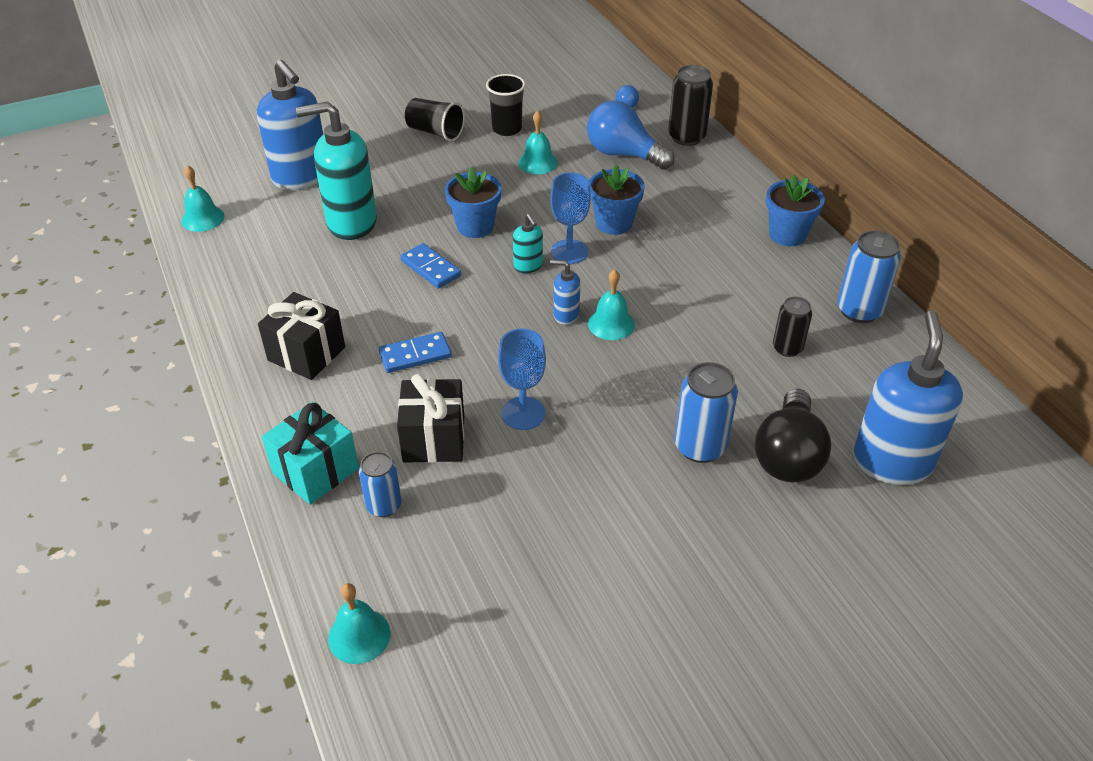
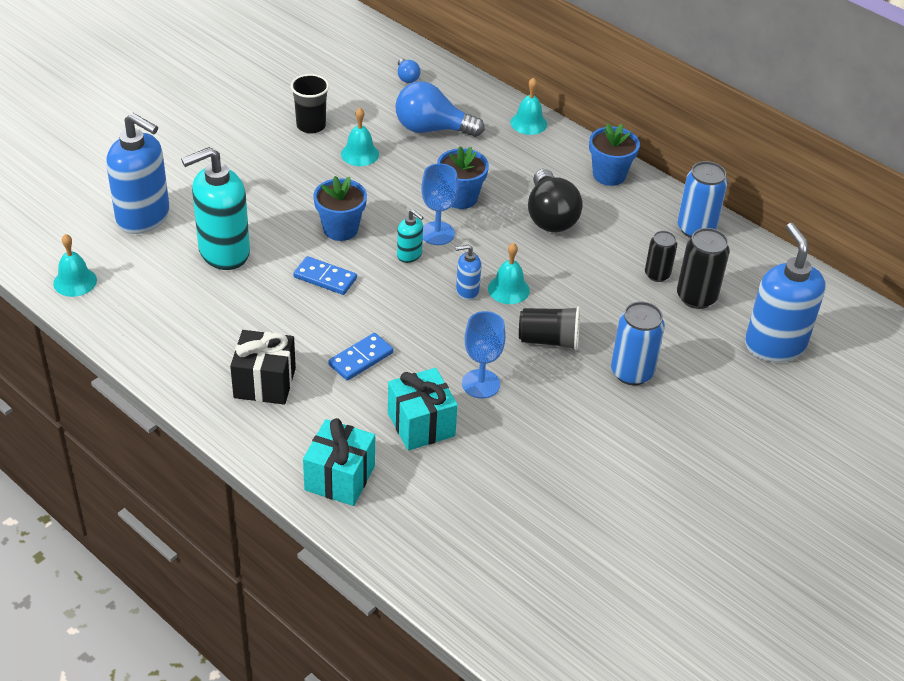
camera: 25 degrees left, 0 degrees up
(359, 636) = (458, 590): turquoise bell -> turquoise bell (528, 123)
(384, 505) = (414, 489): blue can -> none
(434, 439) = (421, 424): black gift -> turquoise gift
(435, 132) = (244, 143): black cup -> black cup (549, 340)
(686, 137) = (478, 100): black can -> black can (696, 297)
(788, 455) = (699, 361): black light bulb -> black light bulb (550, 216)

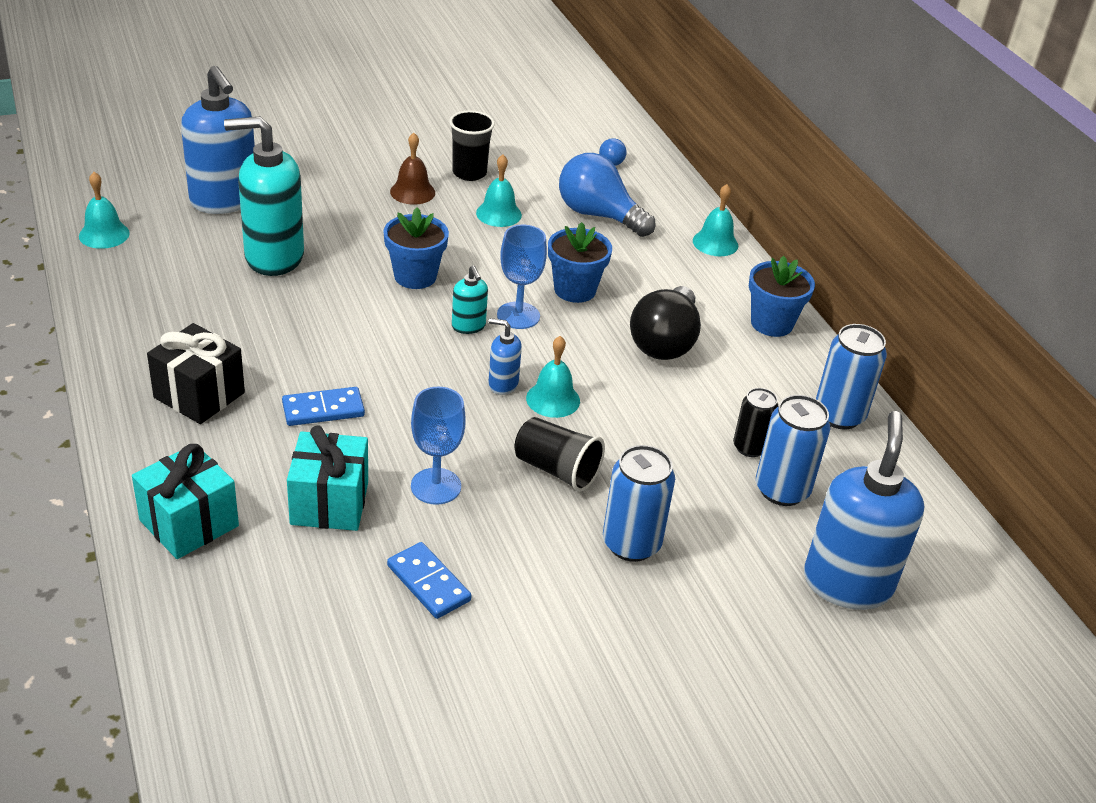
camera: 25 degrees right, 5 degrees down
(281, 158) = (412, 192): none -> brown bell
(325, 278) = (356, 317): blue domino -> blue domino (428, 583)
(696, 297) = (782, 490): black can -> blue can

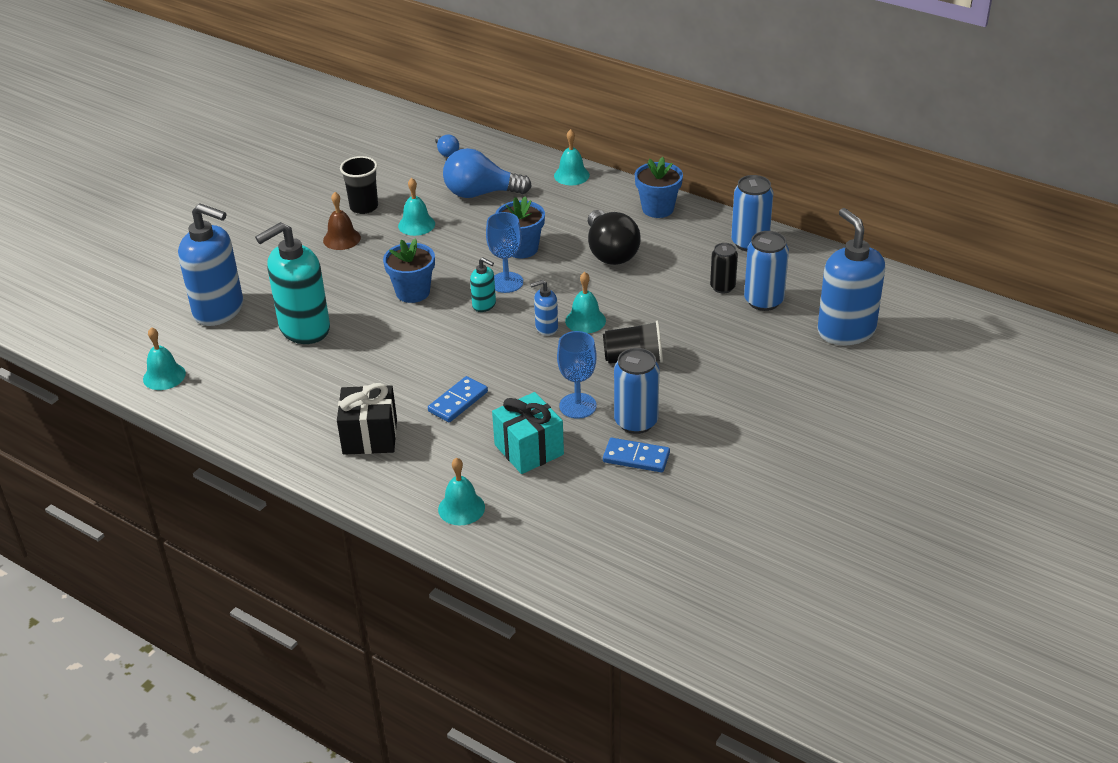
camera: 30 degrees left, 0 degrees up
(189, 523) = (461, 508): turquoise gift -> turquoise bell
(631, 544) = (718, 374): blue can -> blue can (636, 422)

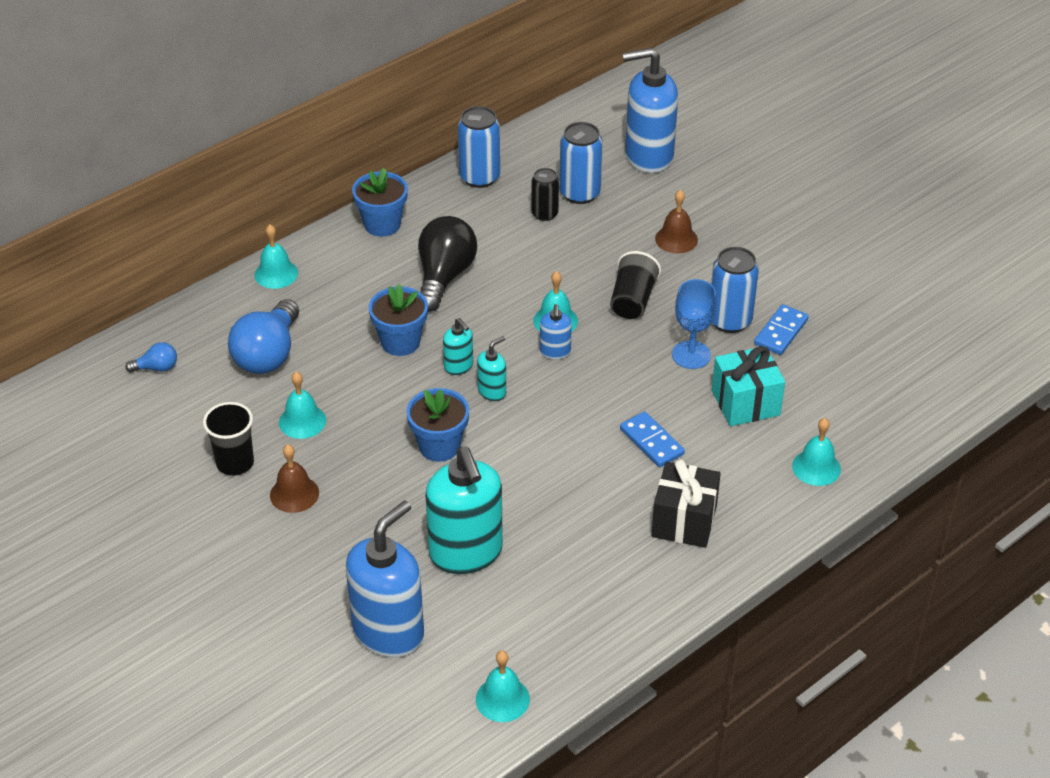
camera: 75 degrees left, 5 degrees up
(506, 282) = (459, 366): blue goblet -> turquoise soap dispenser
(610, 252) = (444, 277): black light bulb -> black light bulb turned 75 degrees counterclockwise
(734, 369) = (676, 239): none -> brown bell

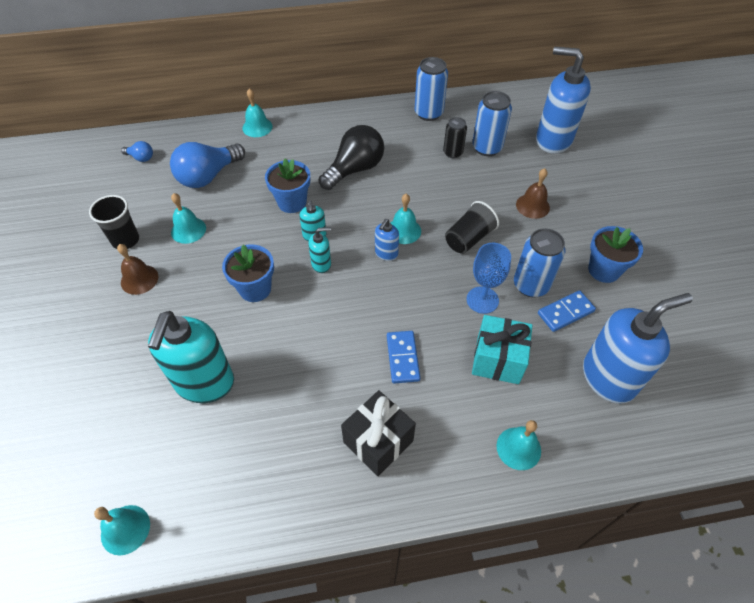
camera: 30 degrees right, 10 degrees up
(382, 224) = (344, 120): blue flower pot -> blue flower pot (604, 270)
(389, 631) = (103, 420): blue soap dispenser -> blue soap dispenser (608, 378)

